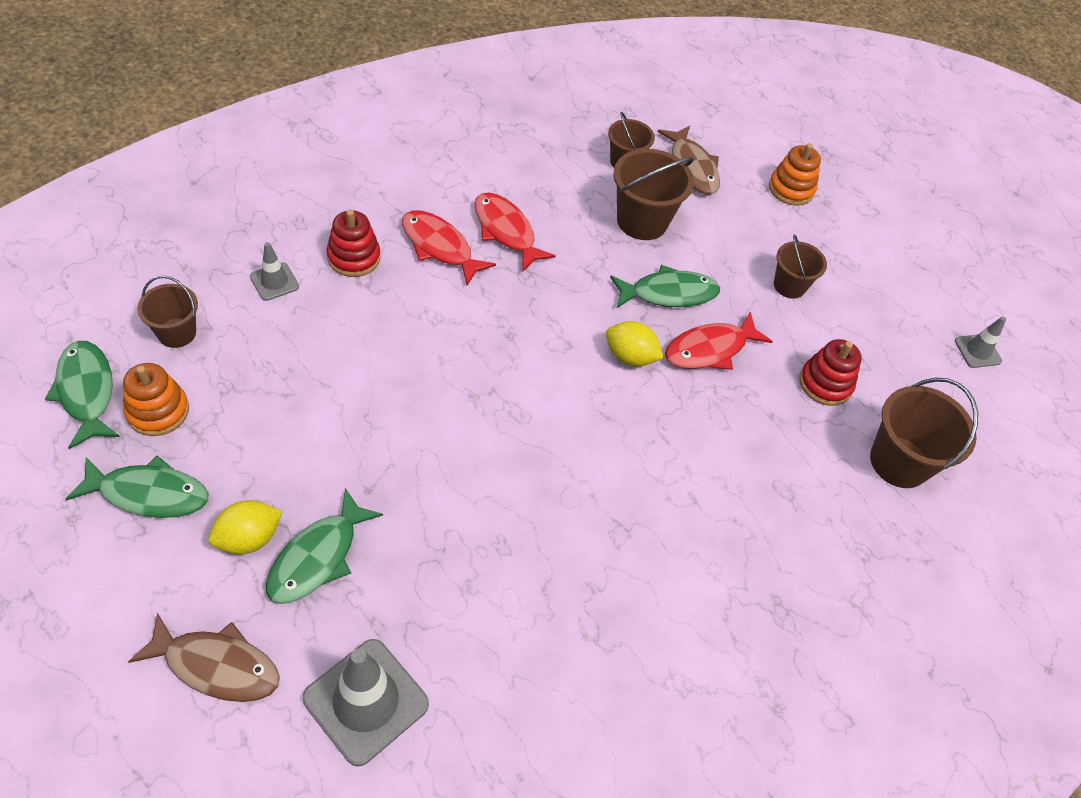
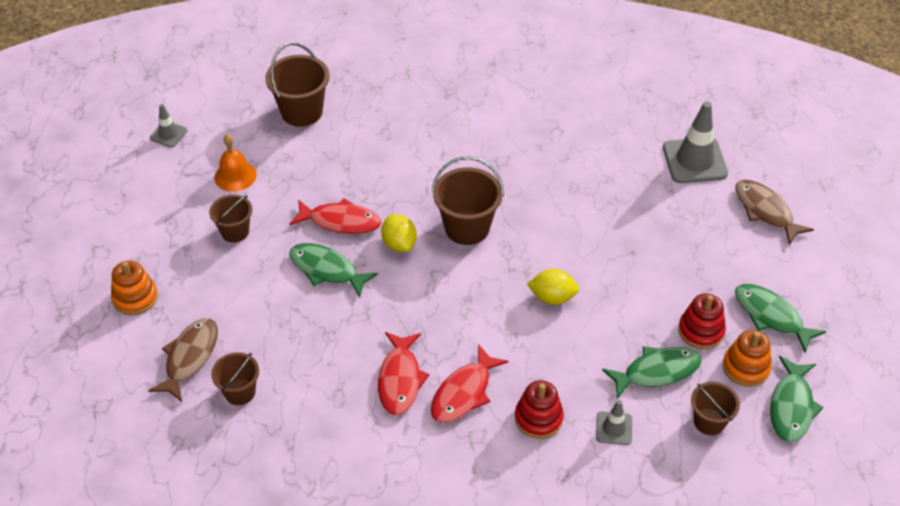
camera: 135 degrees left, 5 degrees down
(249, 538) = (720, 262): yellow lemon -> yellow lemon (552, 297)
(318, 557) = (684, 233): green fish -> green fish (657, 372)
(440, 247) = (464, 393): red fish -> red fish turned 45 degrees clockwise
(642, 221) = (285, 333): brown bucket -> brown bucket (467, 228)
(825, 383) = (291, 167): red stacking toy -> red stacking toy (701, 331)
(861, 342) = (235, 176): none -> orange bell

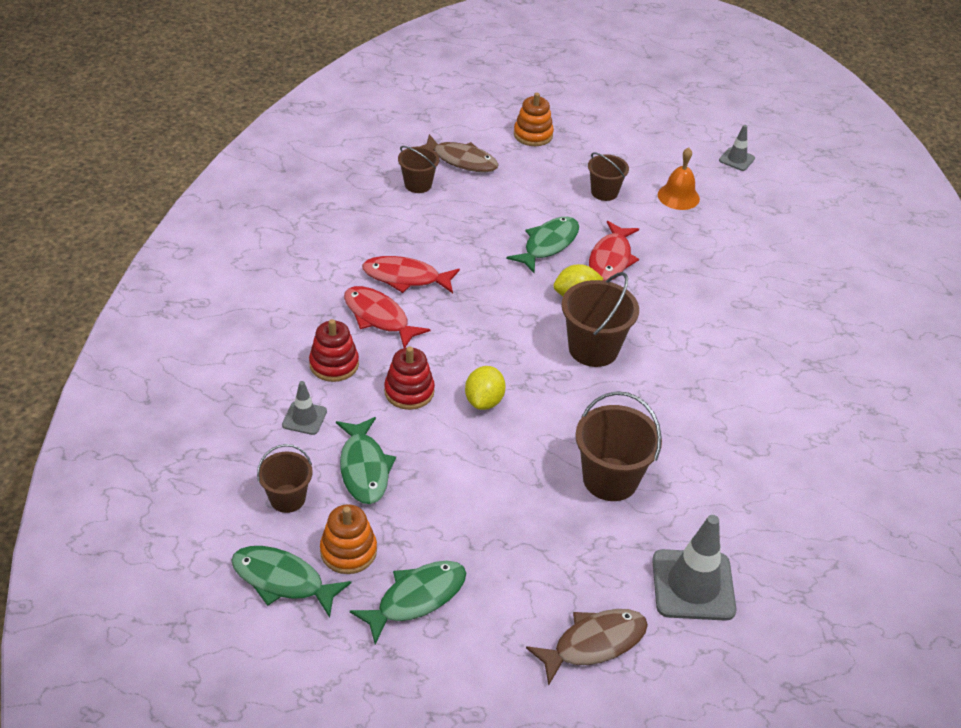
camera: 95 degrees right, 5 degrees down
(302, 112) = (773, 246): brown bucket -> brown bucket (610, 479)
(701, 331) = (410, 521): red stacking toy -> red stacking toy (409, 391)

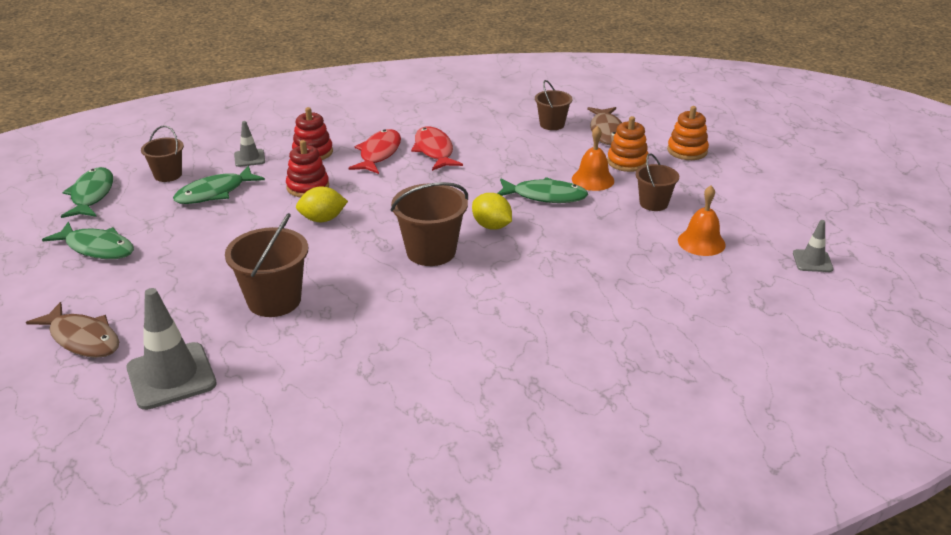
camera: 65 degrees right, 10 degrees down
(348, 551) = (130, 210): orange stacking toy -> orange stacking toy (627, 162)
(540, 206) = (593, 179): none -> orange bell
(611, 259) = (562, 230): red fish -> none

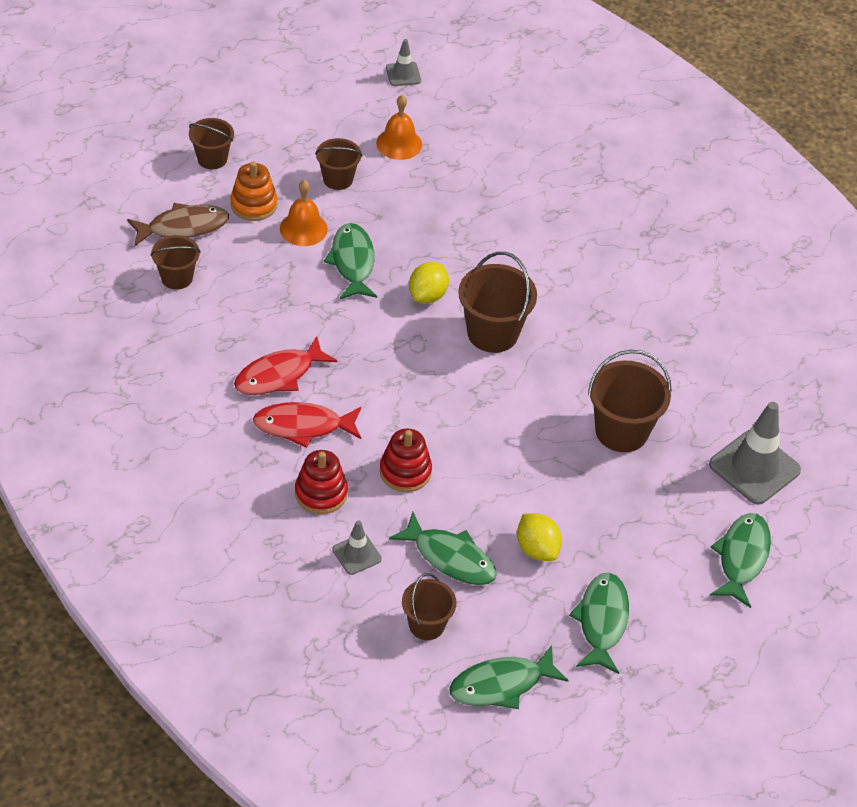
camera: 110 degrees left, 15 degrees up
(82, 339) = (742, 558): brown fish -> green fish
(322, 219) = (467, 437): yellow lemon -> yellow lemon (537, 549)
(687, 151) = (212, 159): orange stacking toy -> brown bucket

